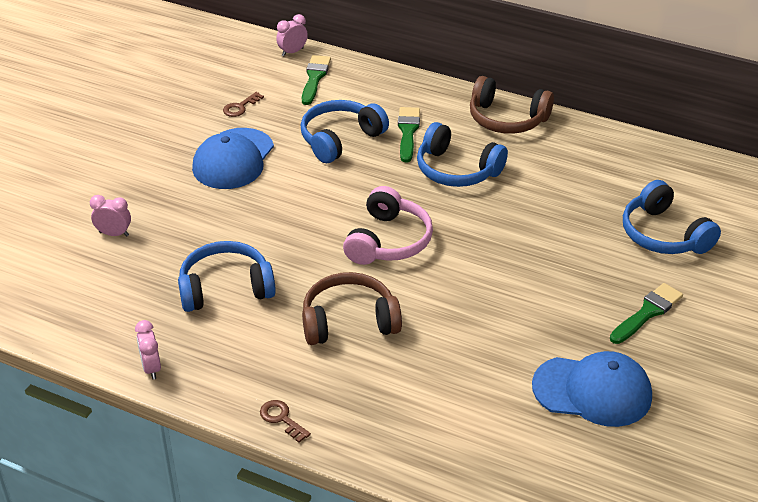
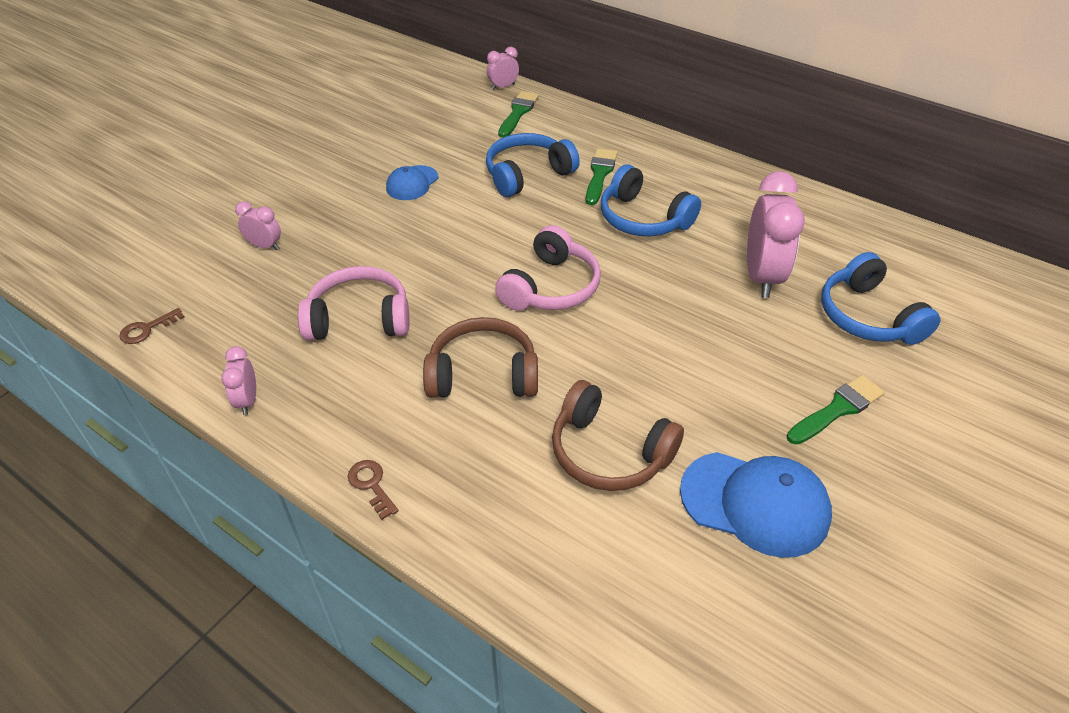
camera: 10 degrees right, 5 degrees up
(225, 288) = (359, 319): blue headphones -> pink headphones
(233, 159) = (412, 183): blue cap -> blue cap, size x0.58
(240, 107) = (435, 133): brown key -> brown key (147, 329)
(507, 119) = (708, 171): brown headphones -> brown headphones (609, 451)
(570, 211) = (762, 277): none -> pink clock

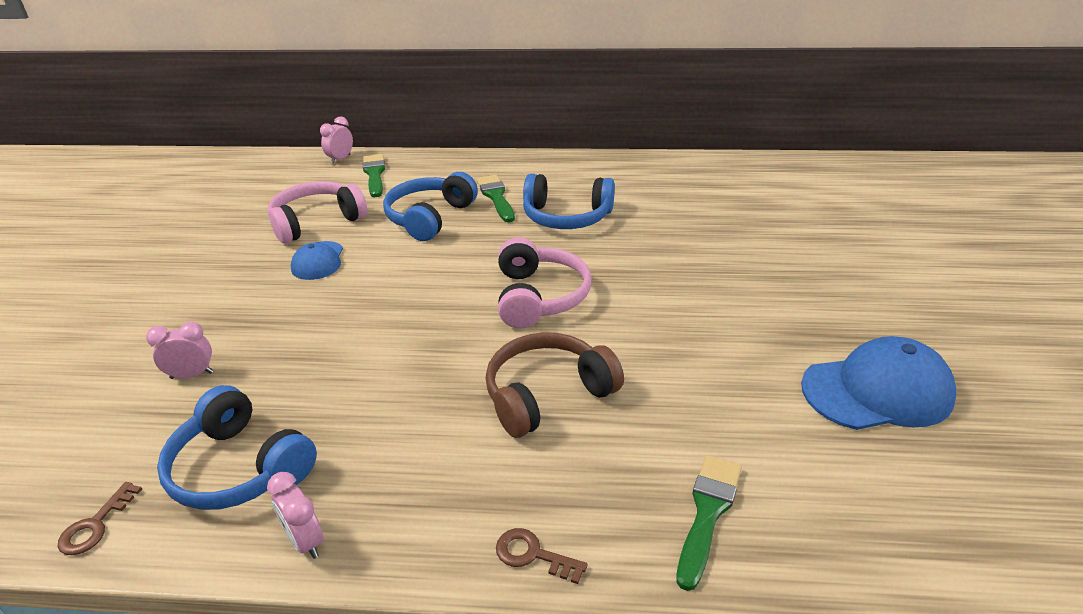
camera: 30 degrees left, 10 degrees down
(359, 319) = (370, 400): pink headphones -> pink headphones (317, 222)
(609, 451) = (726, 407): brown headphones -> none
(762, 277) = (703, 225): pink clock -> none
(837, 409) = (855, 294): green brush -> green brush (707, 513)
(868, 316) = (804, 223): blue headphones -> blue headphones (240, 467)

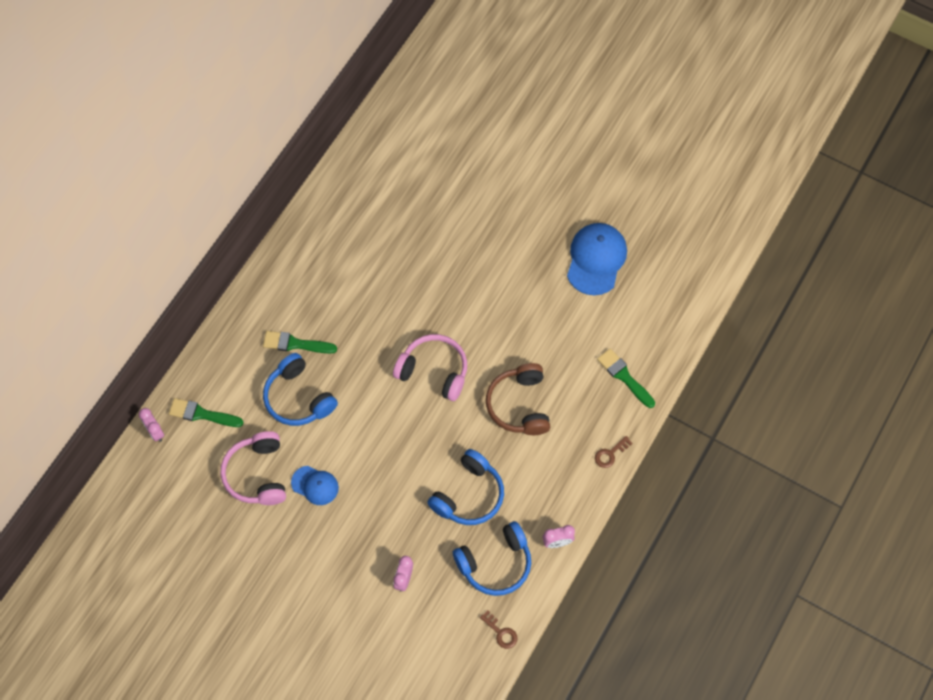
camera: 65 degrees left, 30 degrees up
(566, 216) = (351, 312): blue headphones -> blue headphones (468, 495)

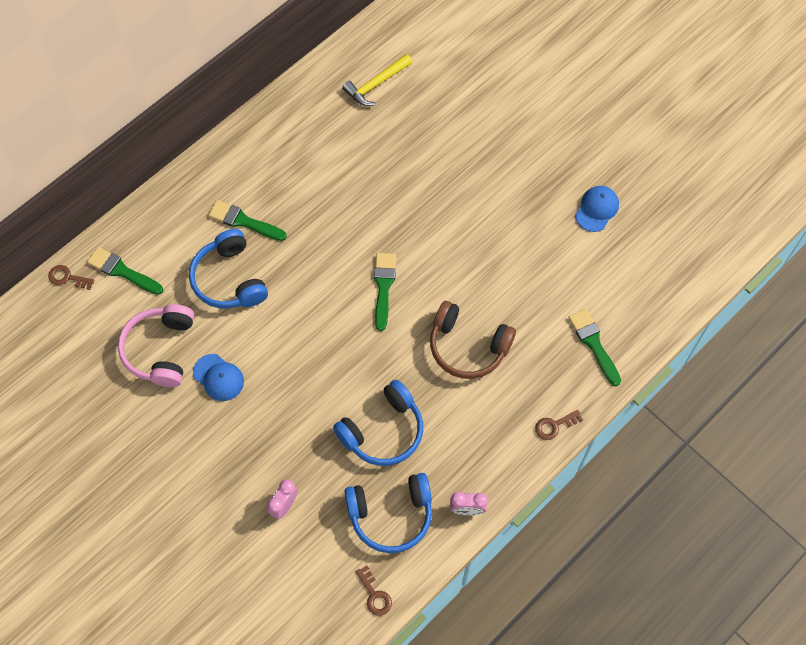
camera: 15 degrees right, 0 degrees up
(155, 432) = (67, 278): pink clock -> brown key
(375, 193) = (376, 84): none -> yellow hammer
(433, 371) = (383, 286): pink headphones -> green brush
(520, 405) = (468, 346): brown headphones -> brown headphones turned 75 degrees counterclockwise
(596, 259) = (597, 209): blue cap -> blue cap, size x0.58

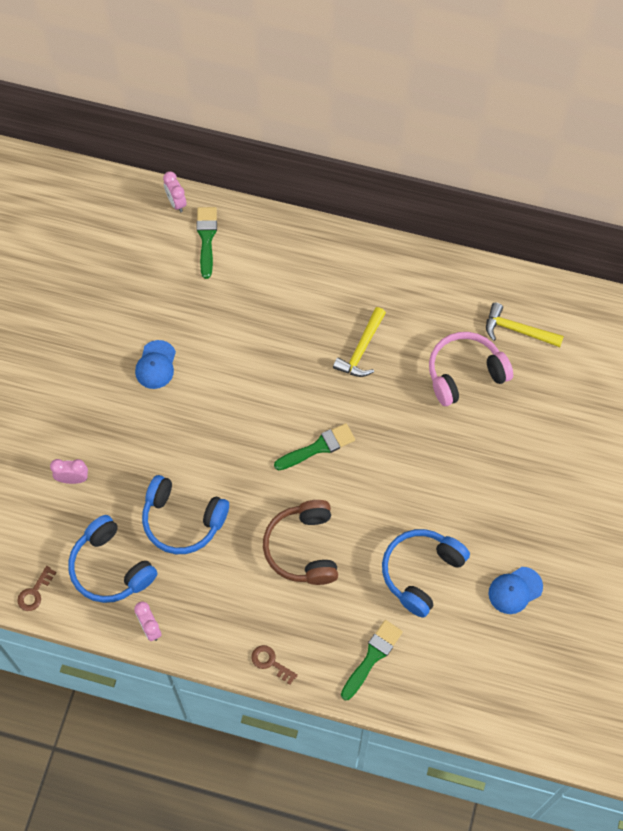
camera: 60 degrees right, 0 degrees up
(67, 278) = (176, 202): brown key -> pink clock
(161, 350) = (154, 308): pink headphones -> pink headphones (465, 374)
(230, 279) = (249, 322): blue headphones -> blue headphones (421, 573)
(244, 221) = (310, 301): green brush -> none
(316, 206) = (361, 349): none -> yellow hammer
(597, 209) = (515, 590): blue cap -> blue cap turned 150 degrees clockwise

